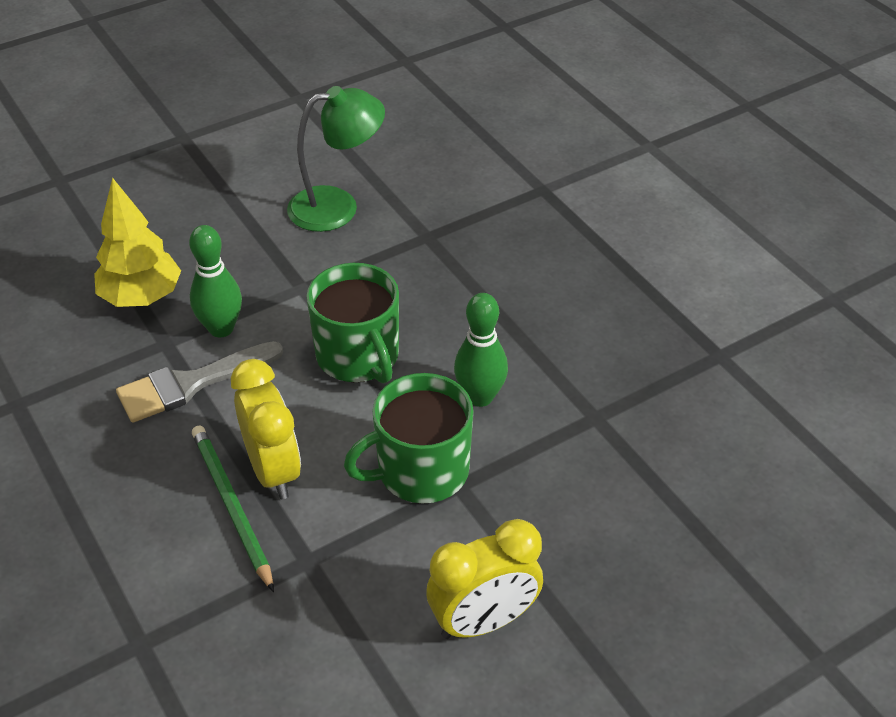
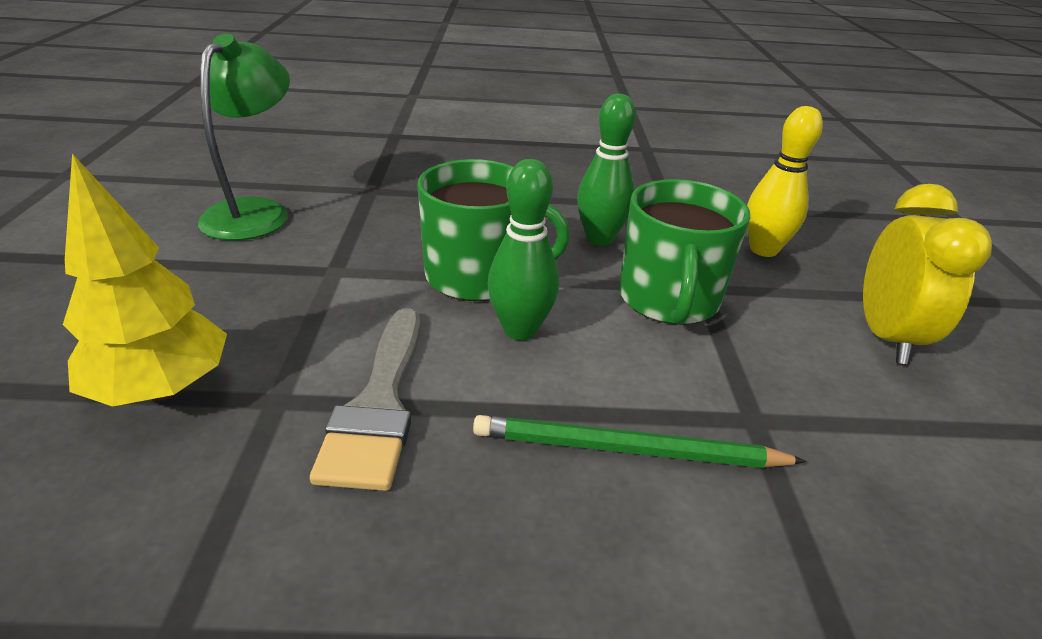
camera: 60 degrees left, 10 degrees down
(221, 328) = (317, 345): green bowling pin -> green bowling pin (520, 330)
(273, 470) = (593, 392): yellow clock -> none
(567, 508) = (763, 250): none -> yellow bowling pin

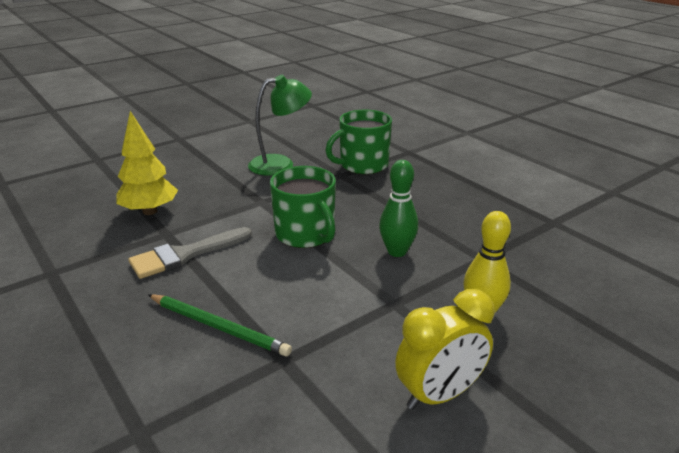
camera: 55 degrees right, 5 degrees down
(520, 330) = (275, 264): green bowling pin -> none
(627, 449) = (218, 327): green pencil -> green pencil turned 150 degrees clockwise
(668, 299) = (364, 296): green mug -> green mug (363, 165)

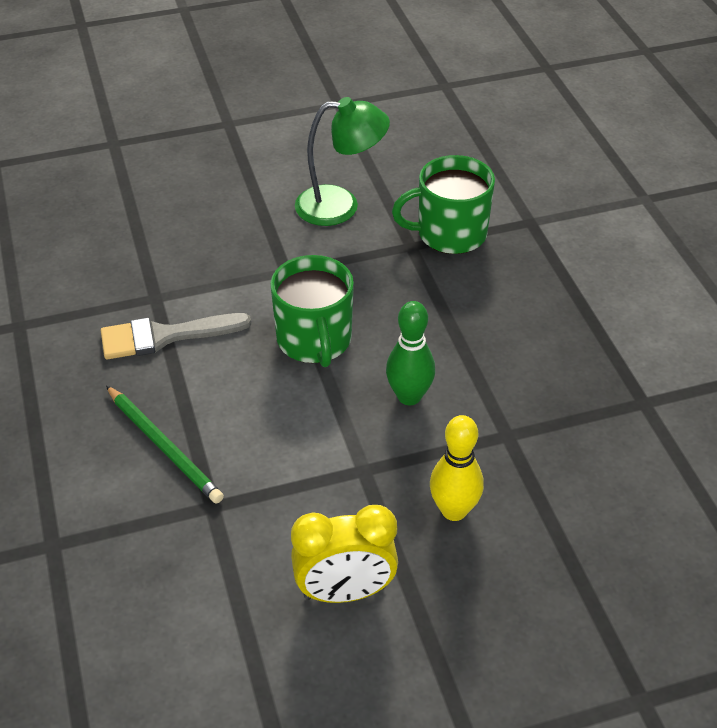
camera: 20 degrees right, 15 degrees up
(150, 211) = (148, 255): yellow tree -> none

